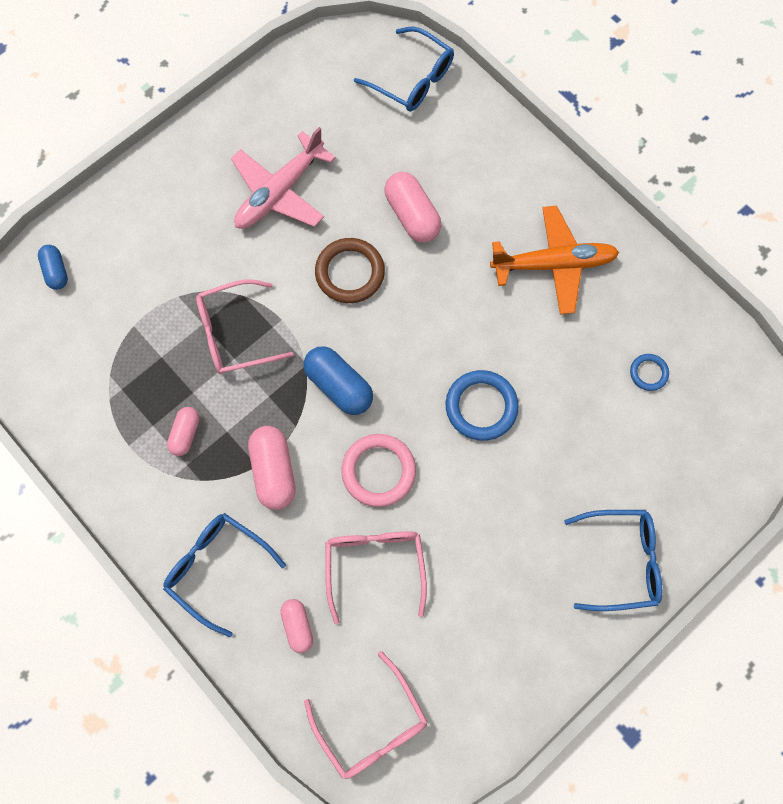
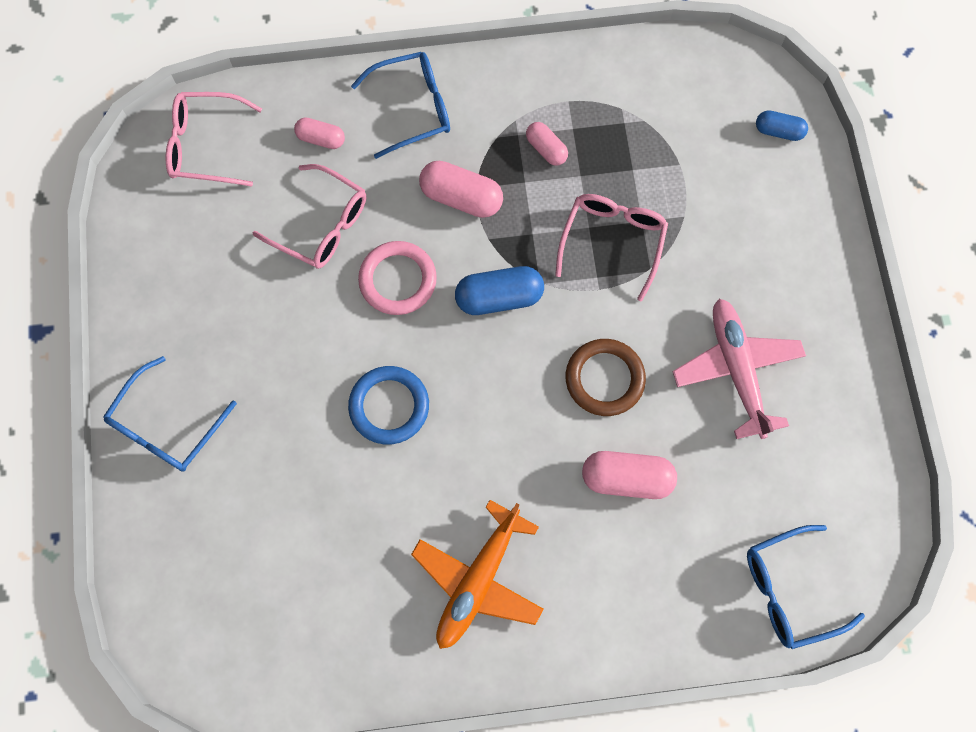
camera: 125 degrees right, 0 degrees up
(648, 373) = (305, 586): blue ring -> none

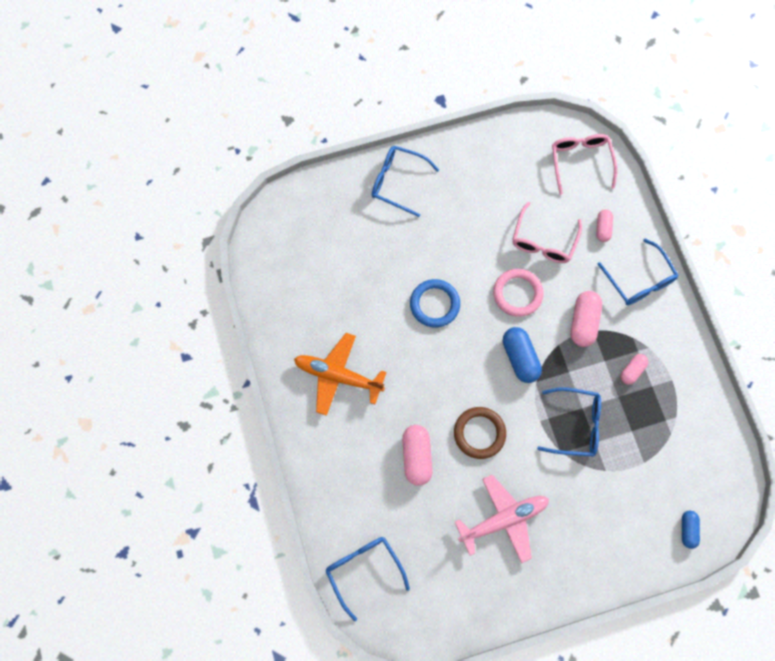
camera: 80 degrees right, 0 degrees up
(612, 241) = (575, 425): pink glasses -> blue glasses

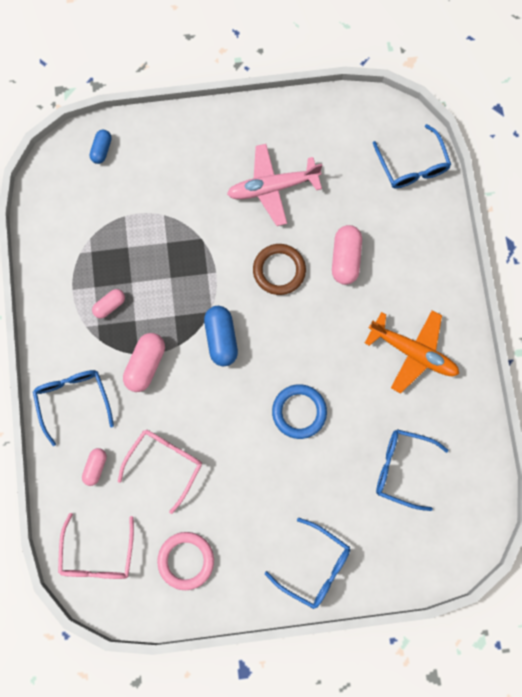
camera: 170 degrees left, 5 degrees up
(517, 294) = (208, 408): pink ring -> pink ring (186, 560)
(575, 425) = (181, 262): blue glasses -> blue glasses (402, 468)

